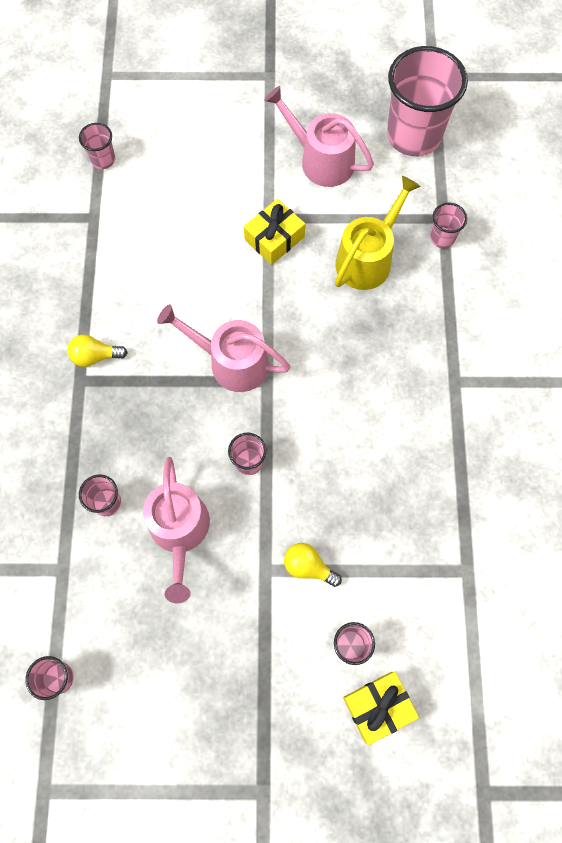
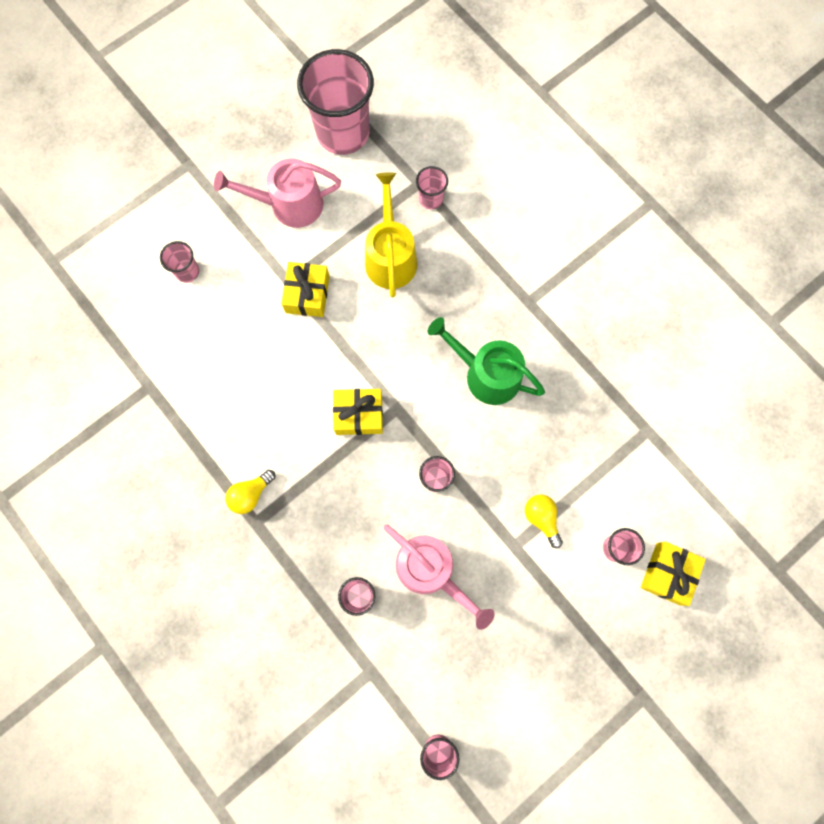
camera: 40 degrees left, 5 degrees up
(103, 159) = (114, 334): pink cup -> pink cup (187, 272)
(232, 362) = (359, 415): pink watering can -> yellow gift
(308, 566) = (541, 518): yellow light bulb -> yellow light bulb turned 75 degrees clockwise
(365, 412) = (486, 374): none -> green watering can

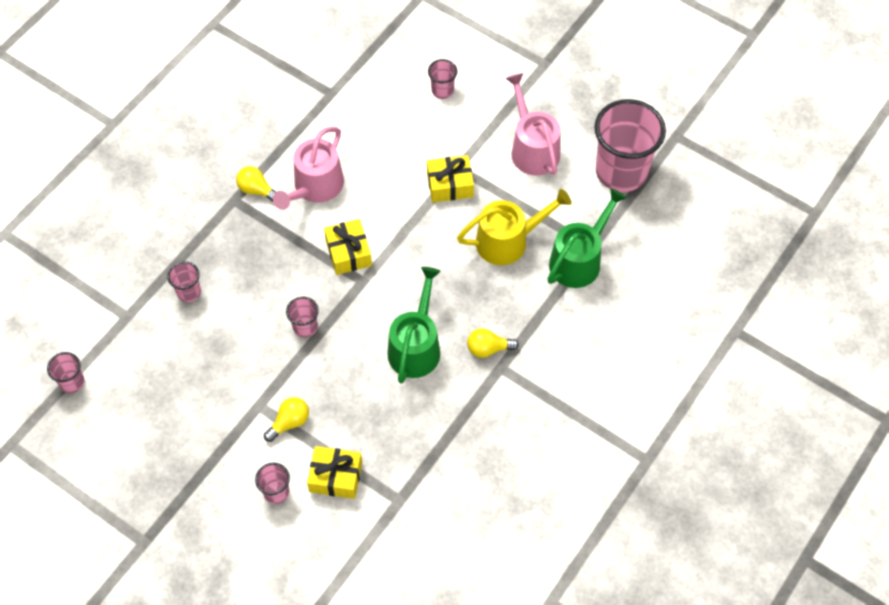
camera: 75 degrees right, 15 degrees down
(430, 570) = (222, 342): pink watering can -> pink watering can (315, 187)
(431, 199) = (579, 260): pink cup -> green watering can
(506, 307) = (488, 349): none -> yellow light bulb
(668, 573) = (262, 543): yellow gift -> yellow gift (335, 477)

